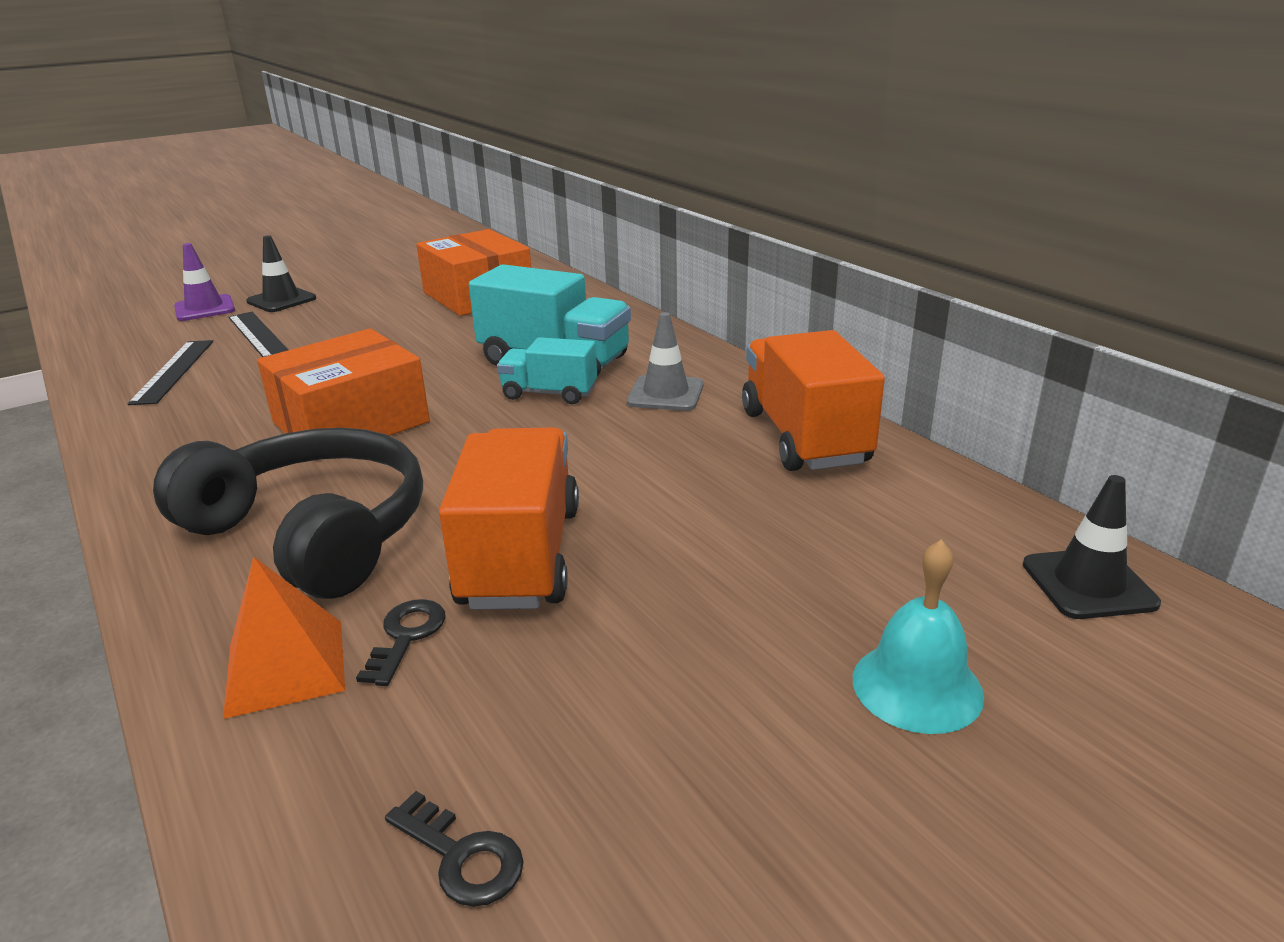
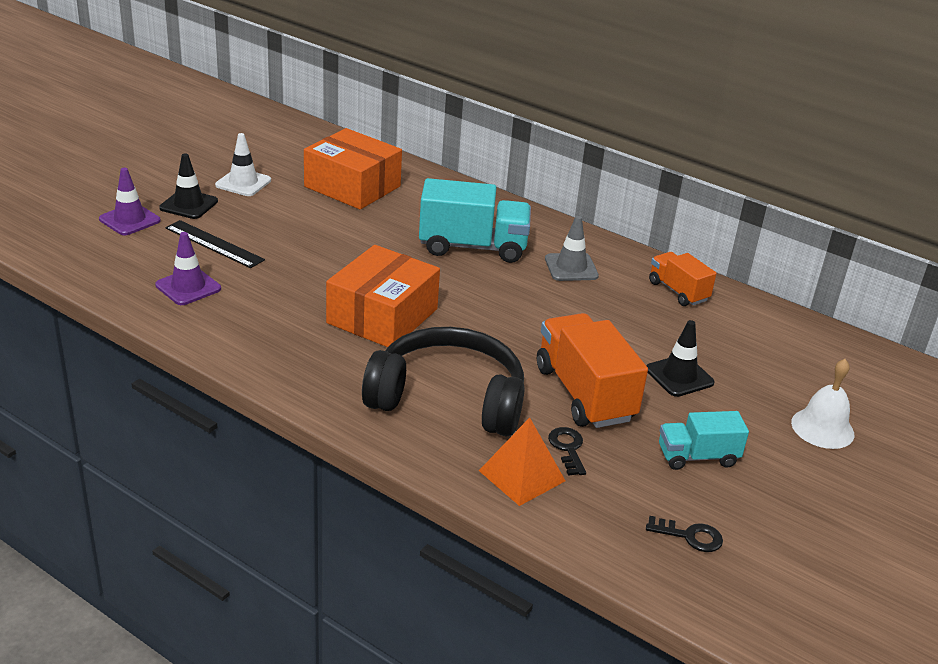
camera: 25 degrees left, 5 degrees up
(173, 371) = (188, 287): black ruler -> purple traffic cone
(363, 286) = (243, 183): none -> white traffic cone
(549, 393) = (495, 276): turquoise truck -> turquoise truck (697, 457)
(804, 437) = (678, 291): orange truck -> orange truck, size x0.58
(917, 686) = (822, 428): turquoise bell -> white bell
(1088, 584) = (868, 364): black traffic cone -> black traffic cone (679, 376)

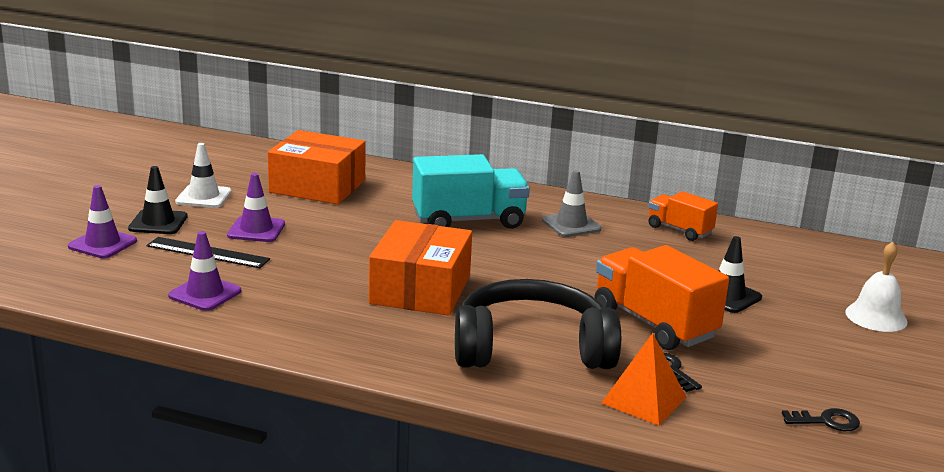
camera: 15 degrees left, 10 degrees down
(270, 226) = (256, 230): none -> purple traffic cone
(697, 457) = (788, 357): turquoise truck -> none

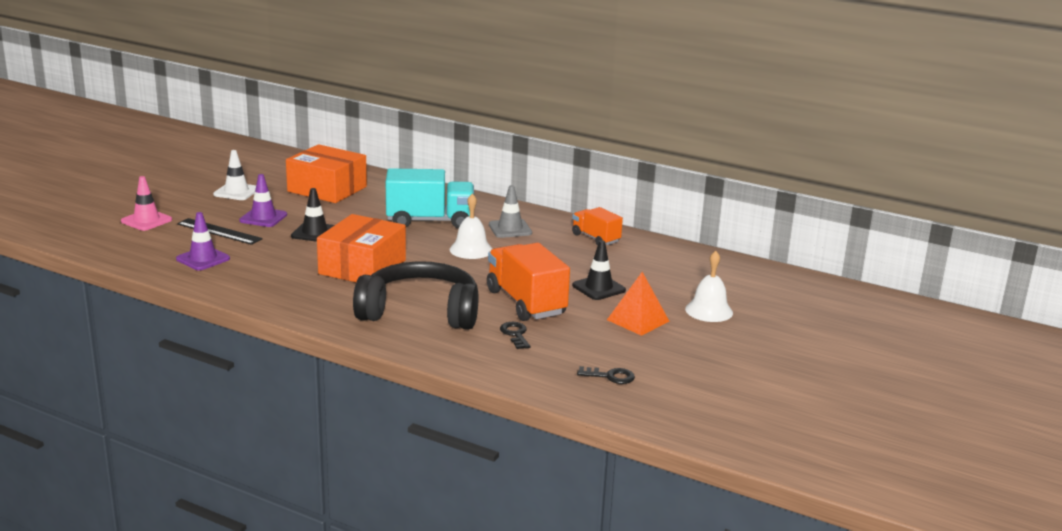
camera: 10 degrees right, 0 degrees up
(102, 244) = (146, 220): purple traffic cone -> pink traffic cone
(158, 222) = (193, 208): black traffic cone -> black traffic cone (314, 233)
(541, 255) = (471, 249): none -> white bell
(643, 400) = (481, 351): orange pyramid -> orange pyramid (638, 320)

